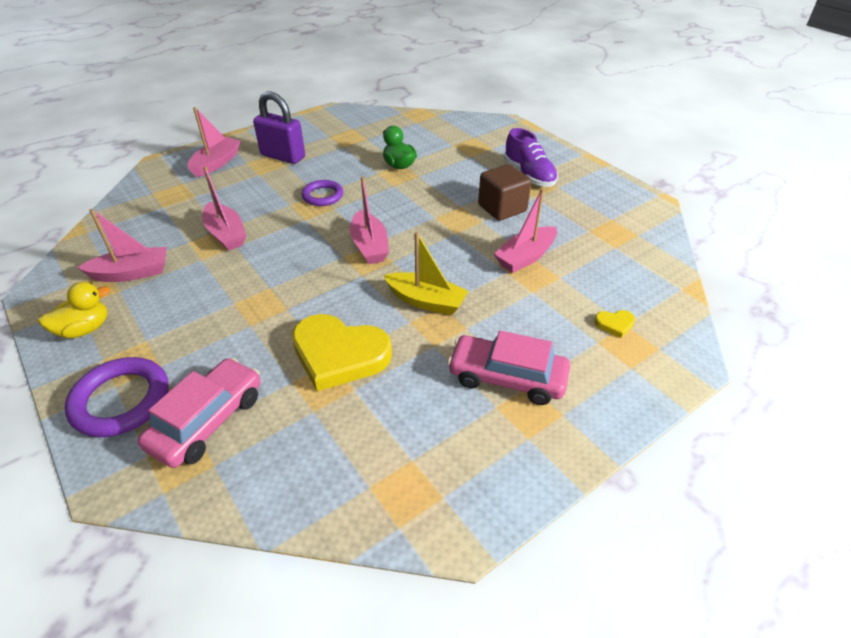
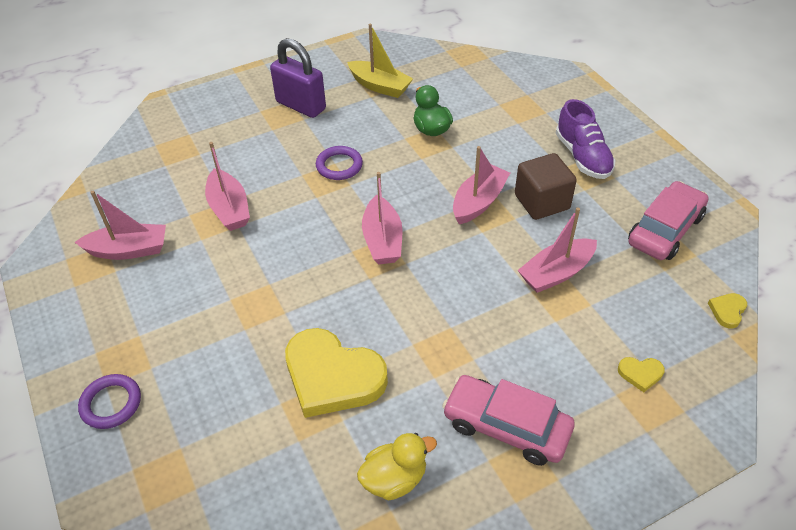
camera: 10 degrees right, 5 degrees up
(85, 329) = (79, 315): yellow duck -> yellow duck (394, 479)
(121, 400) = (111, 403): purple ring -> purple ring, size x0.63
(207, 421) = (193, 438): pink car -> pink car (665, 230)
(216, 163) = (226, 109): pink boat -> pink boat (479, 202)
(426, 301) = (434, 320): yellow boat -> yellow boat (380, 86)
(674, 271) = (727, 311): none -> yellow heart

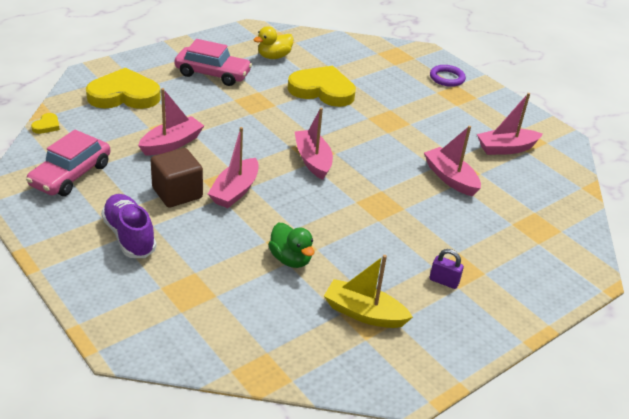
camera: 165 degrees right, 10 degrees down
(301, 106) = (444, 281): purple padlock -> purple padlock, size x0.49
(339, 166) = (373, 217): purple ring -> none
(640, 374) = (124, 95): yellow heart -> yellow heart, size x2.45

